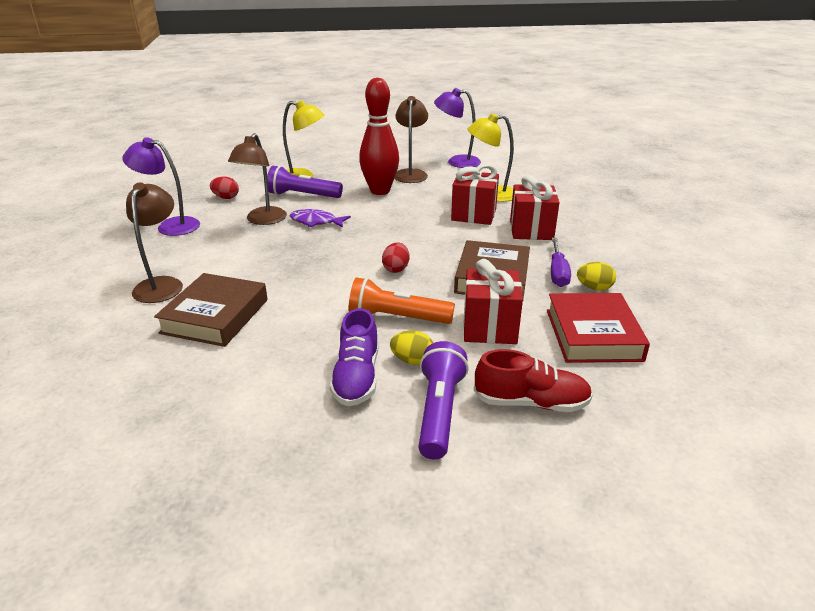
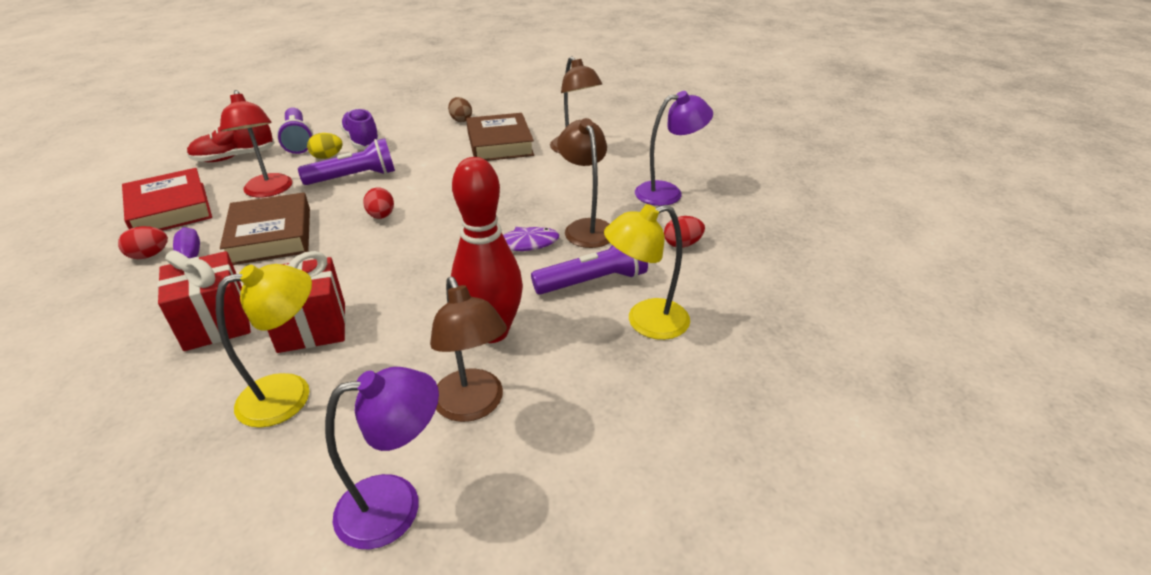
camera: 150 degrees right, 5 degrees up
(205, 376) = (461, 120): none -> brown egg
(397, 318) = (354, 177): orange flashlight -> purple flashlight
(489, 327) = (269, 191): red gift -> red lamp
(594, 288) = (149, 255): yellow egg -> red egg

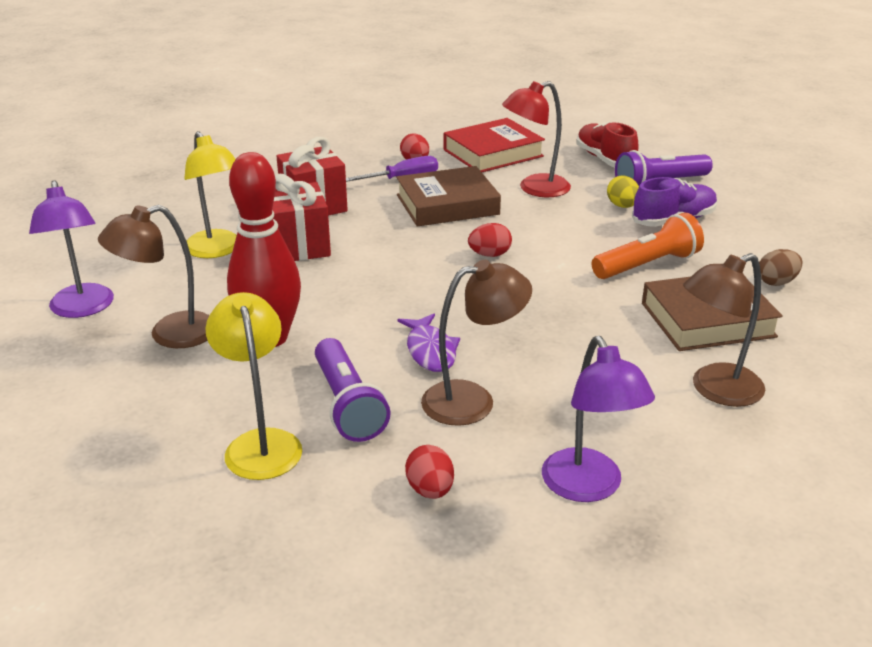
camera: 90 degrees right, 5 degrees down
(354, 177) = (576, 228): purple flashlight -> none
(424, 155) = (647, 265): none -> orange flashlight

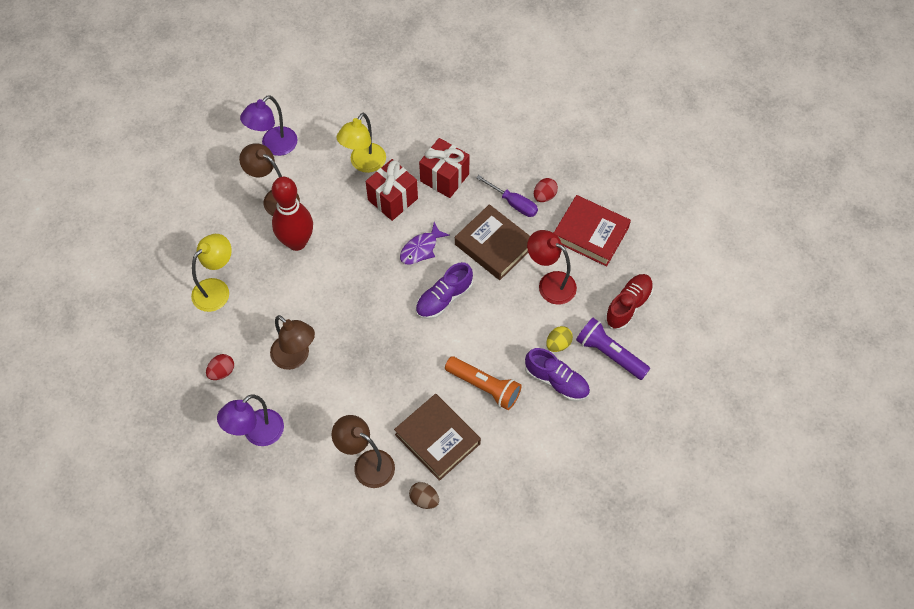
camera: 60 degrees right, 30 degrees up
(347, 405) = (263, 307): purple flashlight -> none
(430, 351) = (327, 318): purple fish -> purple fish (421, 249)
(489, 255) = (444, 298): red egg -> purple shoe
(776, 282) = (506, 464): brown egg -> brown egg (424, 499)

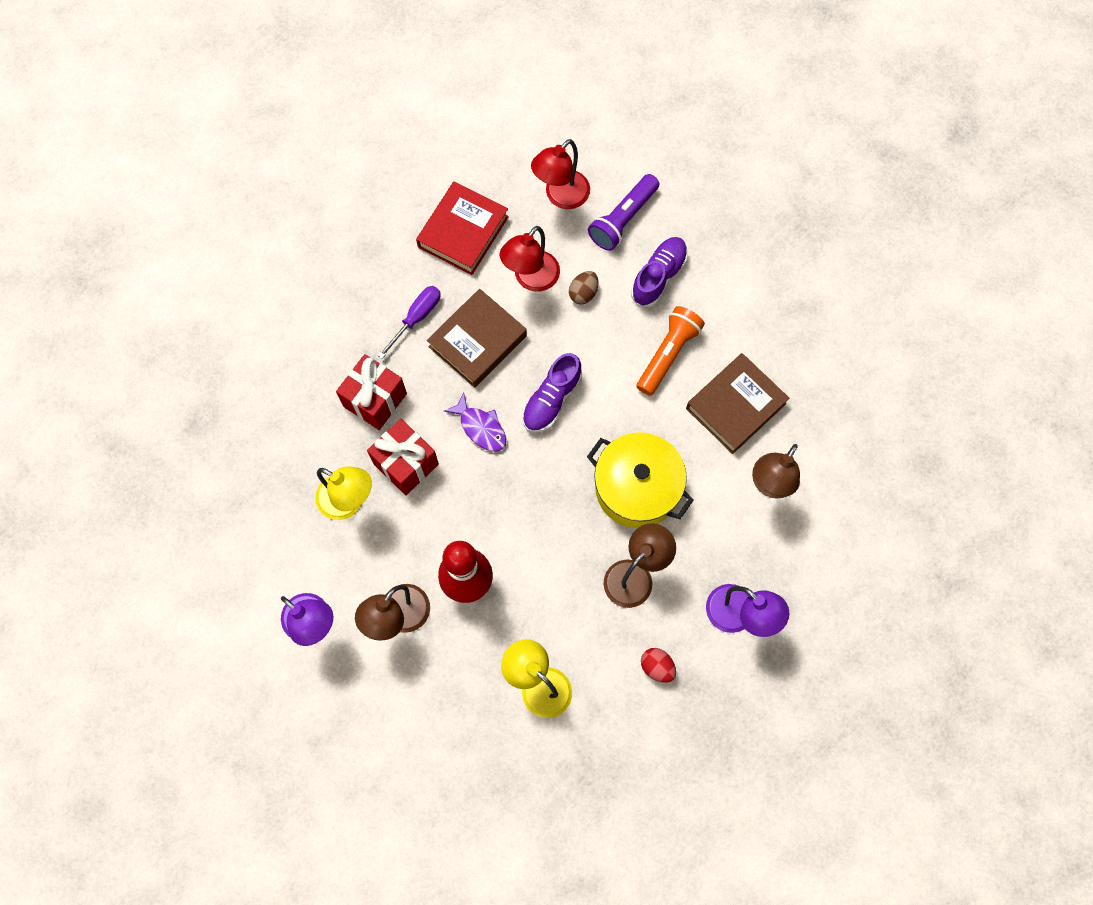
camera: 90 degrees left, 10 degrees up
(367, 360) = (637, 488): none -> yellow pot
(424, 499) = (809, 420): brown egg -> brown egg (583, 293)
(444, 298) = (551, 400): purple shoe -> purple shoe turned 75 degrees clockwise
(544, 196) = (407, 281): red egg -> none
(558, 344) = (611, 273): yellow egg -> none
(628, 306) = (561, 196): red shoe -> red lamp

